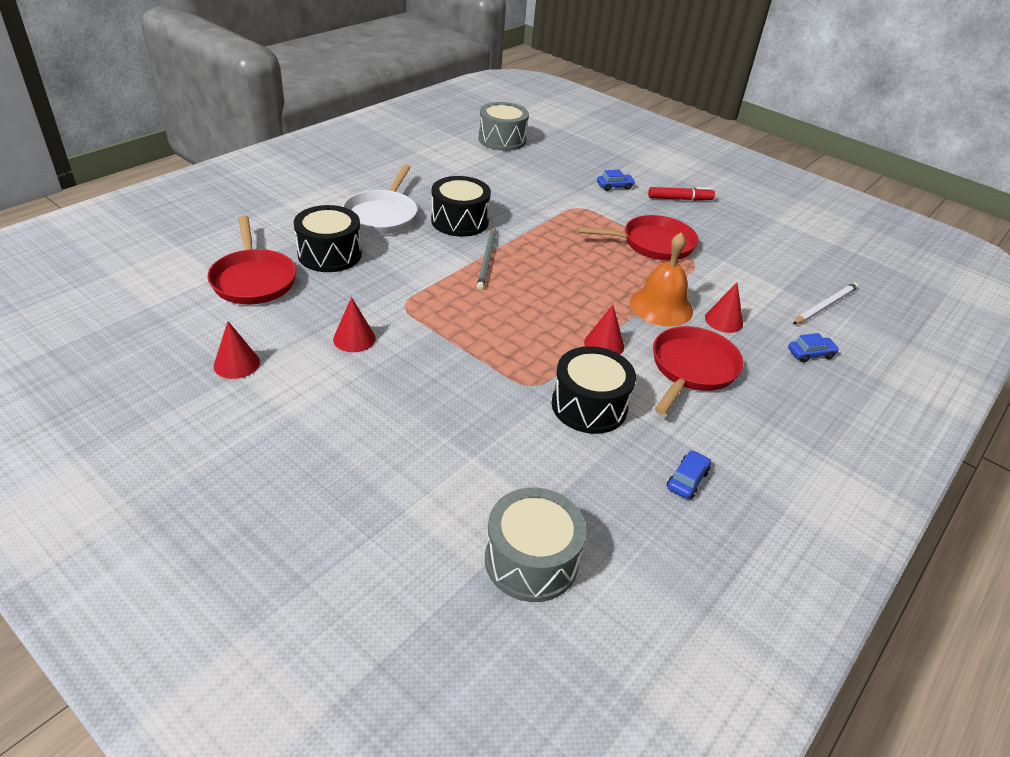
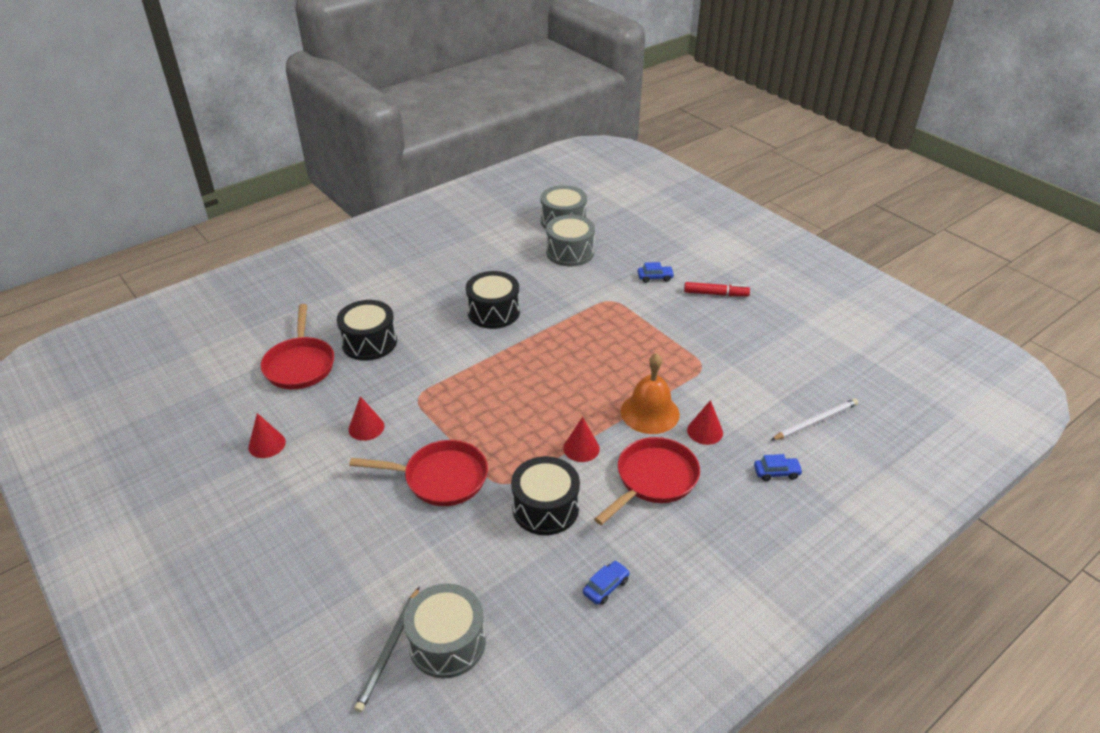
camera: 15 degrees right, 0 degrees up
(382, 215) = (426, 303): white pan -> none
(487, 260) = (505, 354): grey pencil -> grey pencil (389, 650)
(519, 166) = (570, 252): none -> grey drum
(653, 244) = (668, 344): red pan -> red pan (440, 478)

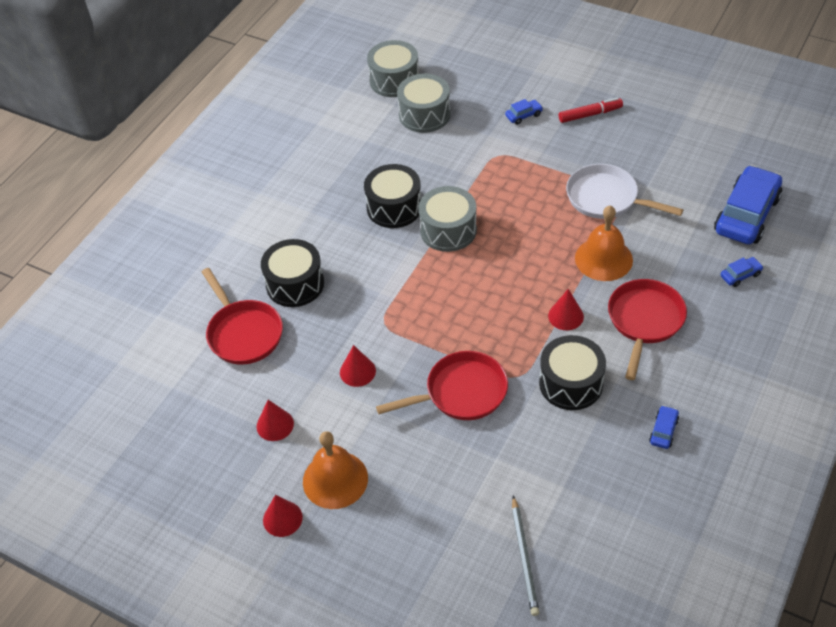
camera: 20 degrees left, 10 degrees up
(279, 508) = (335, 479): none -> orange bell
(447, 642) = (567, 531): grey drum -> grey drum (448, 230)
(686, 364) = (606, 198): none -> white pan
(705, 431) = (661, 259): red cone -> red cone (282, 518)
(815, 421) = (746, 215): white pencil -> blue car

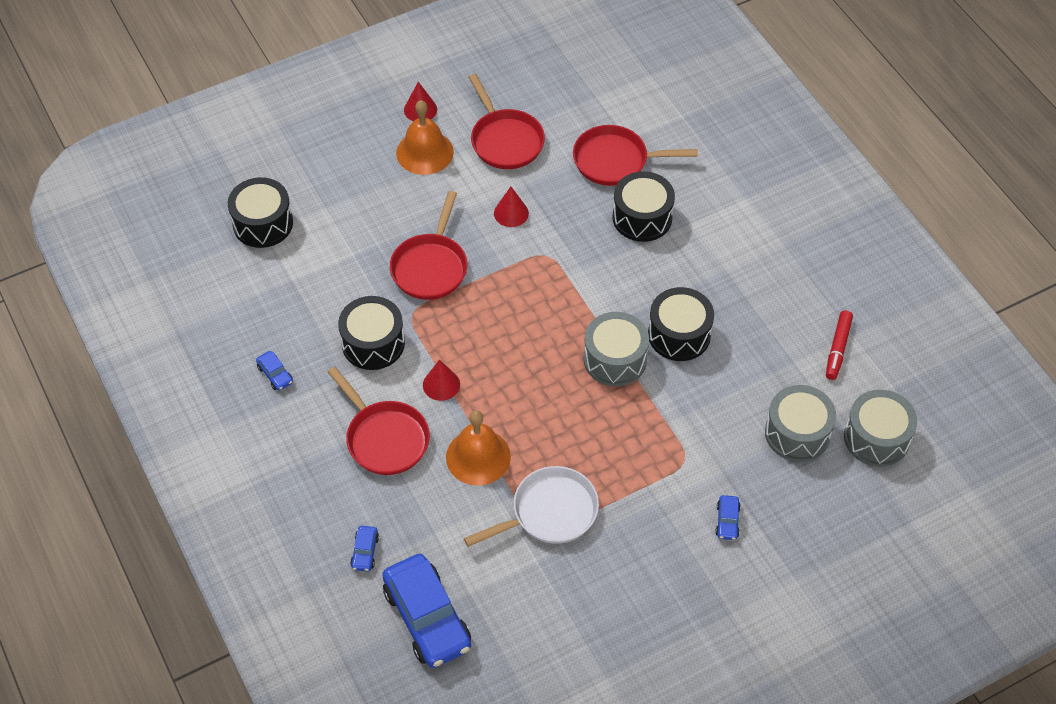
camera: 120 degrees right, 5 degrees up
(275, 425) = (505, 140): red cone -> red pan
(524, 557) = (263, 223): grey pencil -> black drum
(590, 114) = (681, 584): red marker -> red marker (838, 348)

